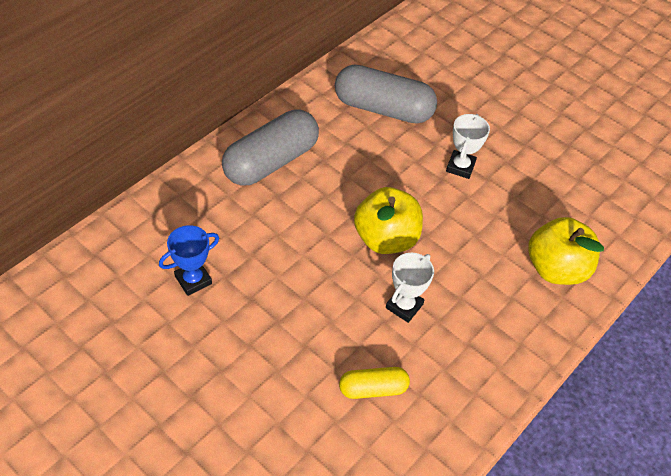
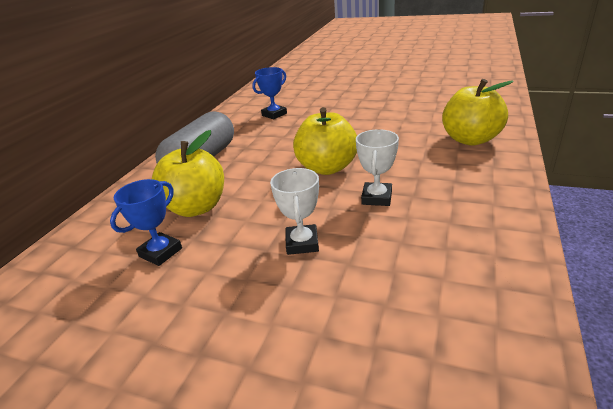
camera: 15 degrees left, 20 degrees down
(241, 235) = (196, 207): none -> yellow apple
(373, 389) = (399, 262): yellow capsule -> none
(383, 109) = (274, 114): grey capsule -> blue trophy
(460, 167) = (352, 120): white trophy -> white trophy (302, 243)

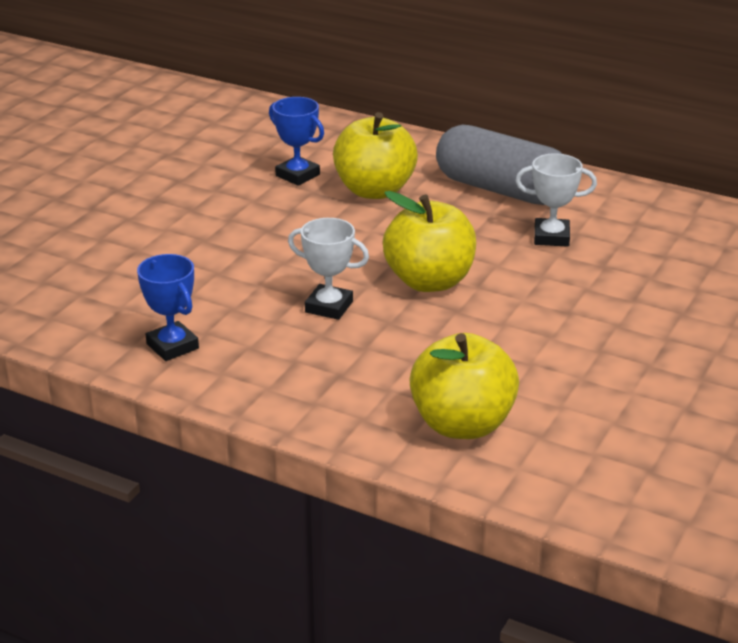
camera: 95 degrees right, 0 degrees up
(274, 114) = (664, 251): blue trophy -> blue trophy (172, 346)
(302, 243) = (265, 250): white trophy -> white trophy (551, 237)

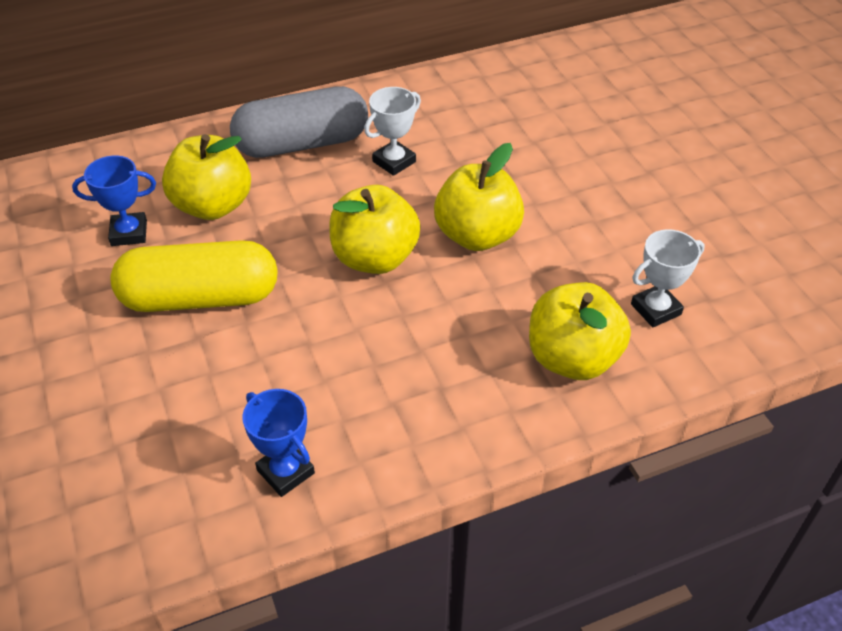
camera: 50 degrees left, 15 degrees up
(172, 346) = (285, 472): blue trophy -> blue trophy turned 45 degrees clockwise
(279, 233) = (200, 298): none -> yellow capsule
(329, 307) = (343, 335): white trophy -> white trophy (655, 309)
(530, 315) = (477, 235): none -> yellow apple

